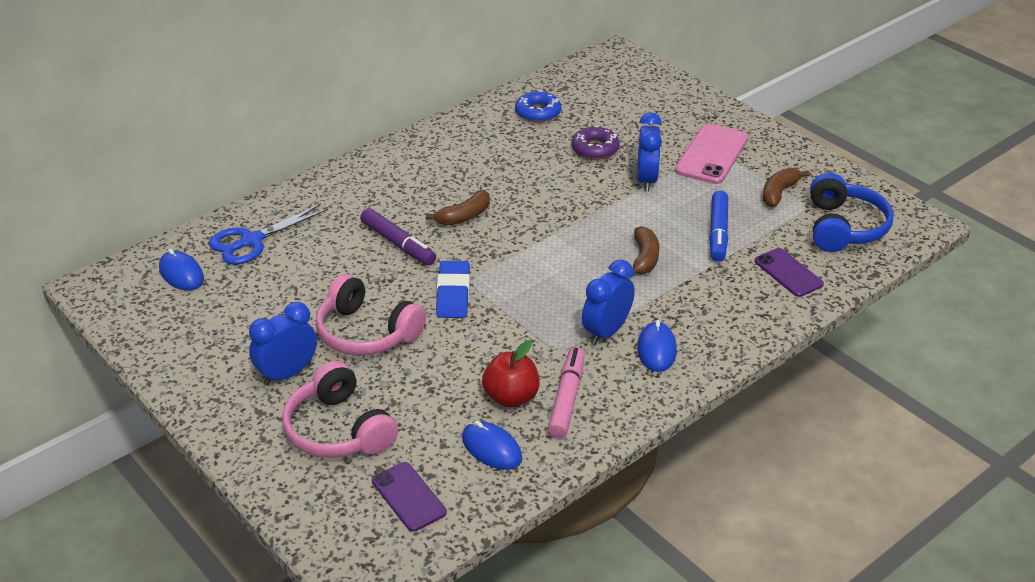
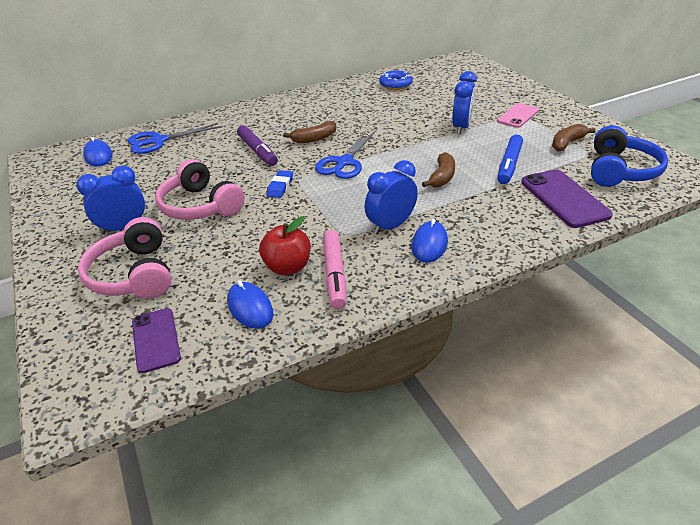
camera: 15 degrees right, 0 degrees up
(453, 294) = (280, 186): blue eraser -> blue eraser, size x0.66
(518, 250) = (344, 162): none -> blue scissors
(566, 398) = (335, 274): pink marker -> pink marker turned 150 degrees clockwise
(595, 149) = (428, 107): purple donut -> none
(712, 155) = (517, 116): pink phone -> pink phone, size x0.65
(788, 273) = (564, 198): purple phone -> purple phone, size x1.53

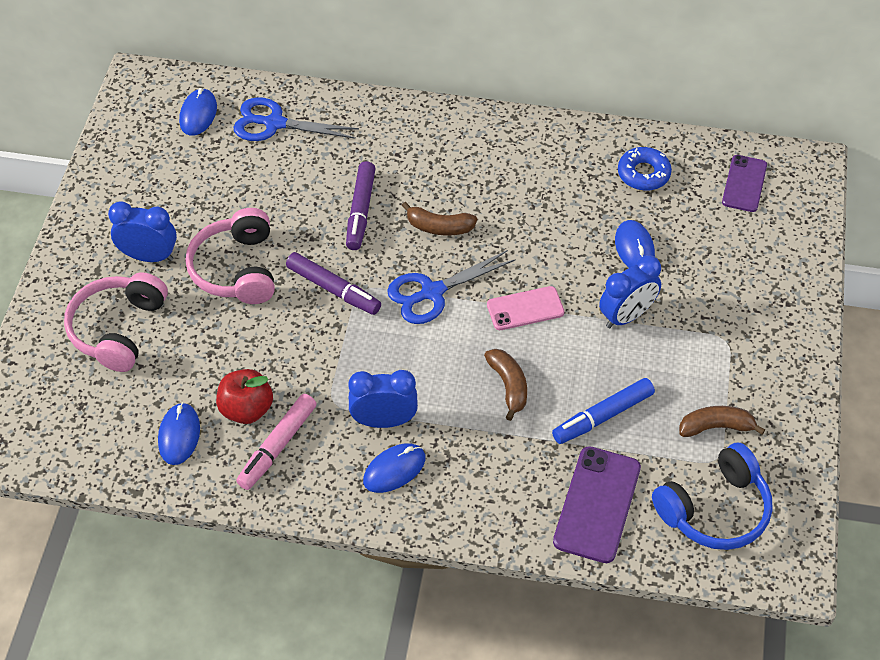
camera: 35 degrees right, 15 degrees up
(156, 340) = (86, 419): purple phone -> purple phone (744, 184)
(280, 186) = (333, 289): blue eraser -> purple marker
(428, 106) = (634, 248): none -> blue mouse
(442, 177) = (509, 386): brown banana -> brown banana turned 75 degrees counterclockwise
(517, 116) = (721, 339): pink phone -> pink phone (525, 309)

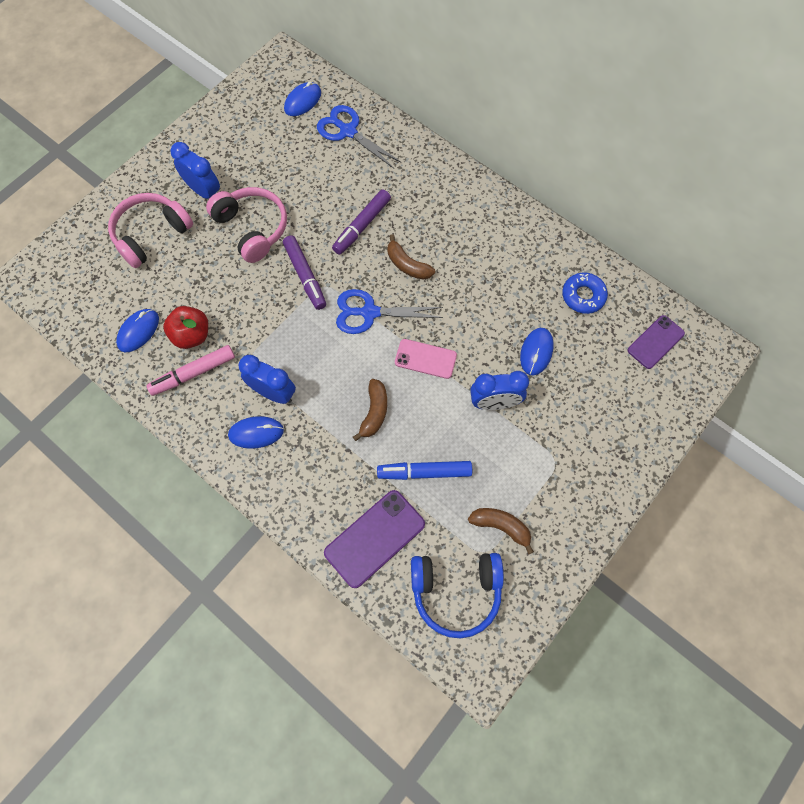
camera: 30 degrees right, 15 degrees up
(236, 269) = (252, 228): pink headphones -> pink headphones turned 120 degrees clockwise

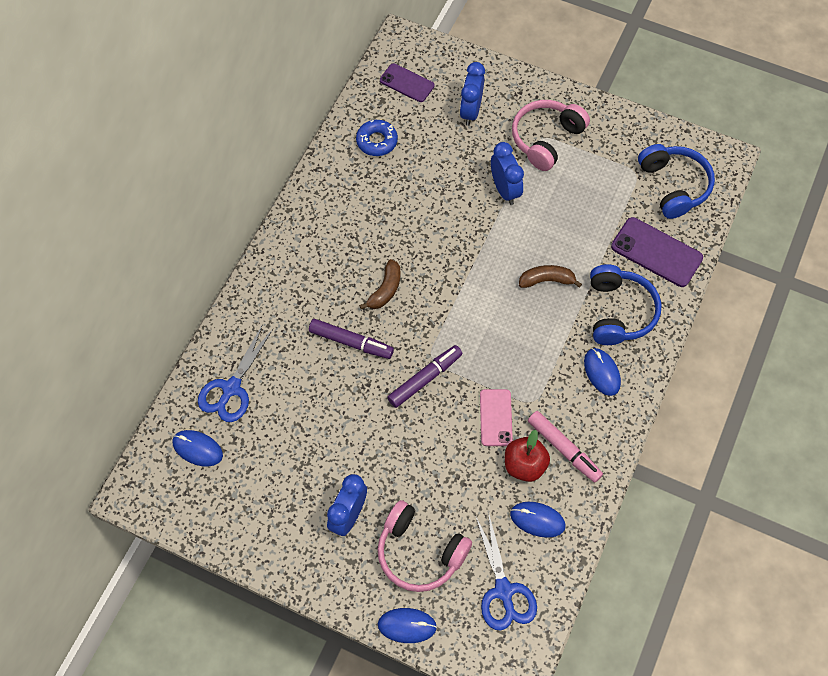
camera: 105 degrees left, 5 degrees down
(252, 228) = (383, 448): pink headphones -> pink headphones (546, 139)
(273, 392) = (558, 370): blue clock -> blue clock (470, 111)
(316, 473) = (619, 312): none -> blue headphones
(369, 312) = (448, 310): blue scissors -> blue scissors (503, 591)
(424, 472) = (586, 229): blue marker -> none
(425, 359) = (480, 252): pink phone -> pink phone (496, 417)
(501, 526) = (610, 165): brown banana -> none
(536, 352) = (445, 167): blue mouse -> blue mouse (407, 626)

